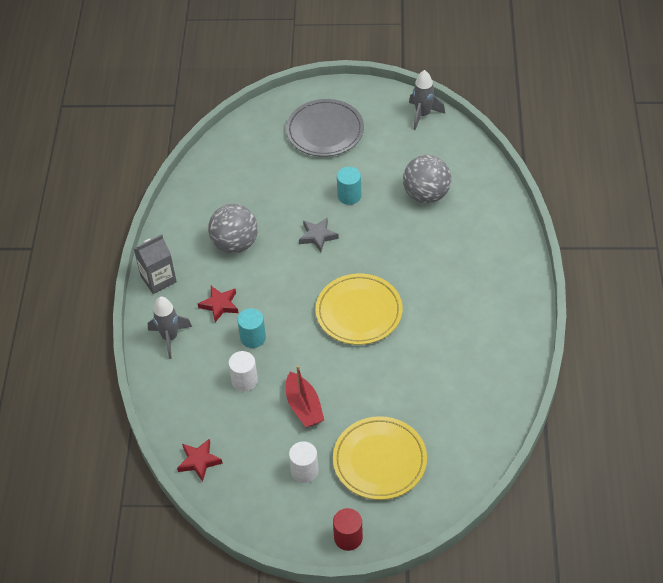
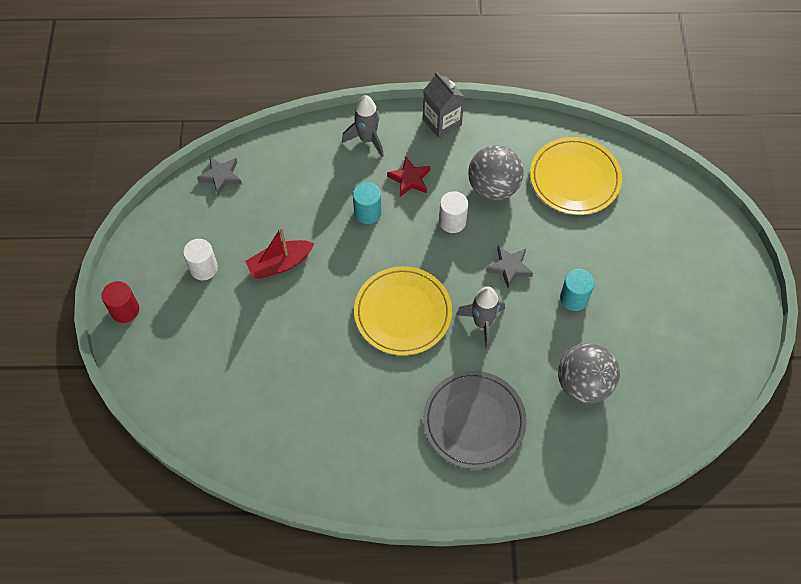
camera: 85 degrees right, 10 degrees up
(199, 461) = (221, 176): red star -> grey star
(244, 380) = (314, 208): white cylinder -> white cylinder (452, 221)
(325, 131) = (675, 268): grey plate -> grey plate (474, 421)
(379, 460) = (211, 337): yellow plate -> yellow plate (574, 179)
(423, 115) = (720, 380): grey rocket -> grey rocket (482, 323)

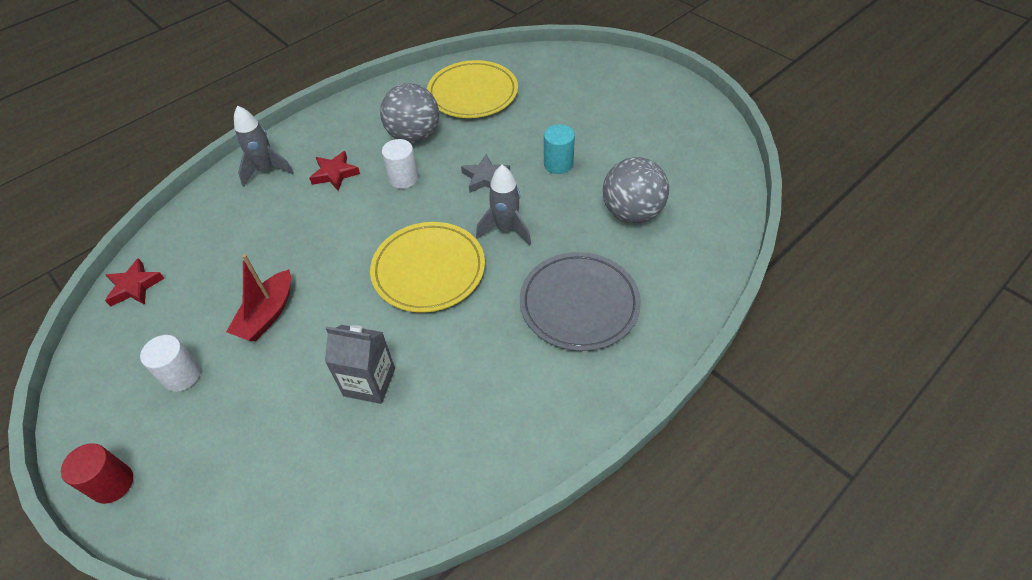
camera: 40 degrees left, 10 degrees down
(221, 176) = (134, 286): grey star -> red star
(367, 212) = (319, 220): turquoise cylinder -> none
(442, 122) = (325, 121): grey carton -> grey carton (369, 382)

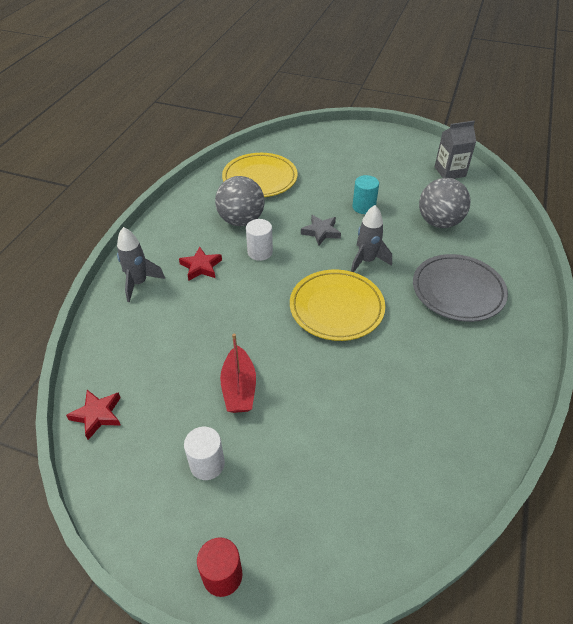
camera: 30 degrees left, 5 degrees down
(369, 382) = (363, 401): grey carton -> grey carton (450, 172)

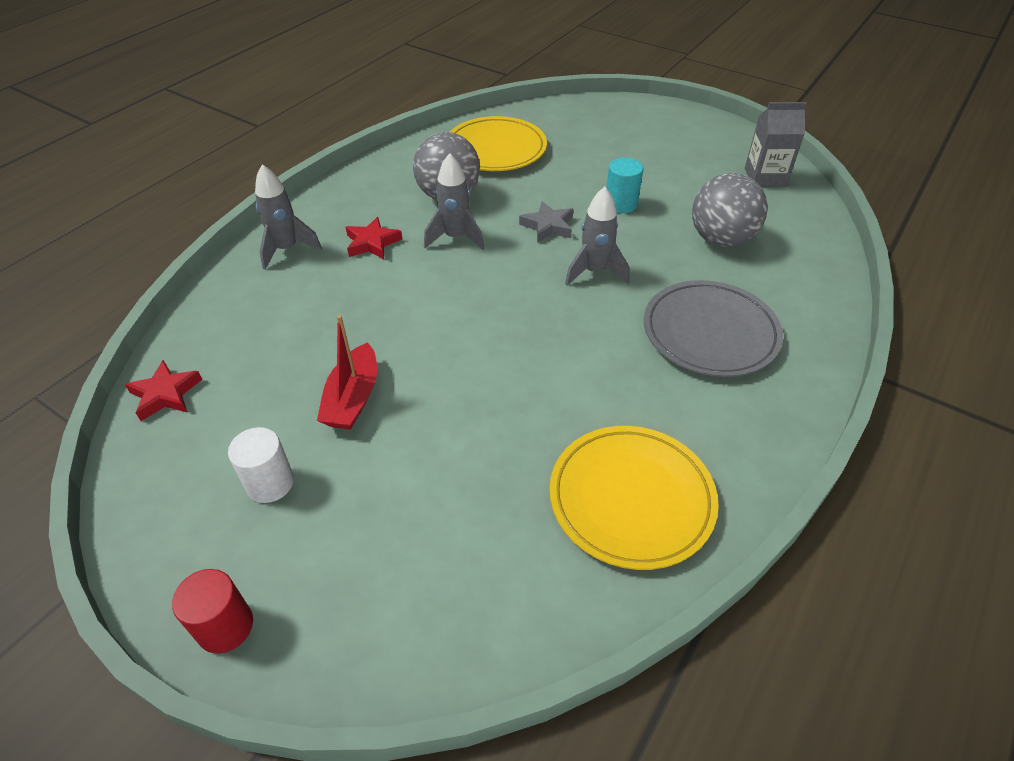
camera: 15 degrees right, 0 degrees up
(260, 252) = (455, 238): white cylinder -> grey rocket
(336, 308) = (527, 324): yellow plate -> yellow plate (631, 499)

